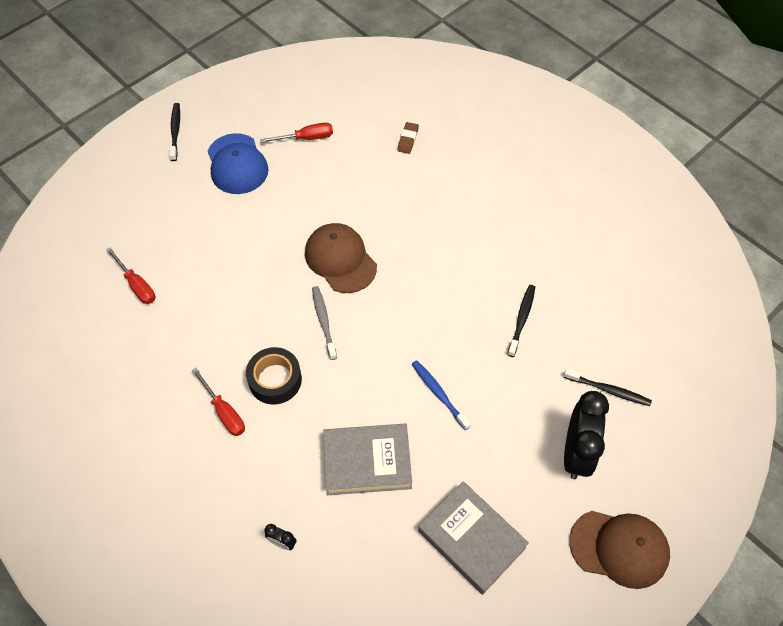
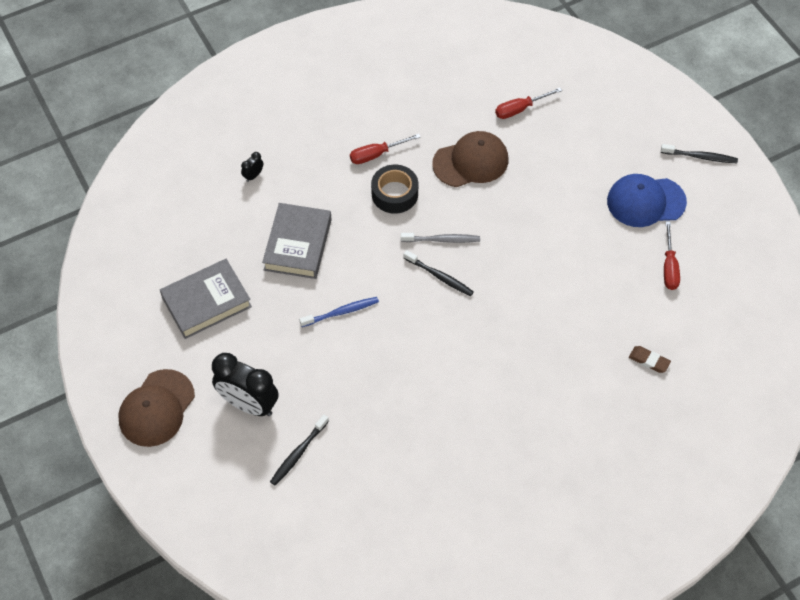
camera: 105 degrees right, 0 degrees up
(340, 259) = (507, 266): brown cap -> brown cap (471, 162)
(521, 319) = (396, 402): black toothbrush -> black toothbrush (439, 276)

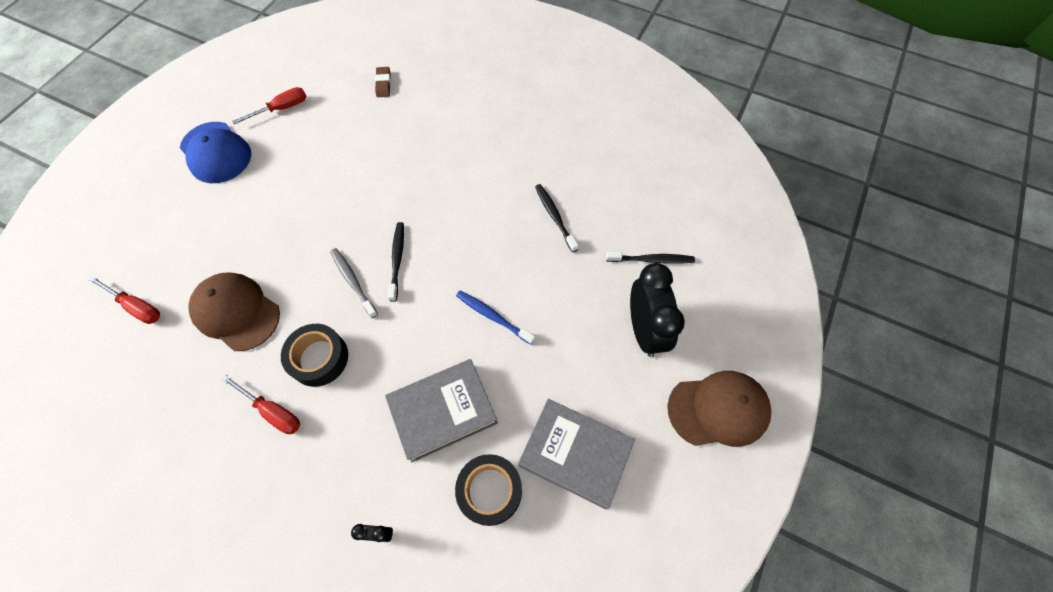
camera: 125 degrees left, 5 degrees up
(227, 243) = (490, 491): none -> black tape
(700, 157) = (140, 138): black toothbrush -> black toothbrush (555, 217)

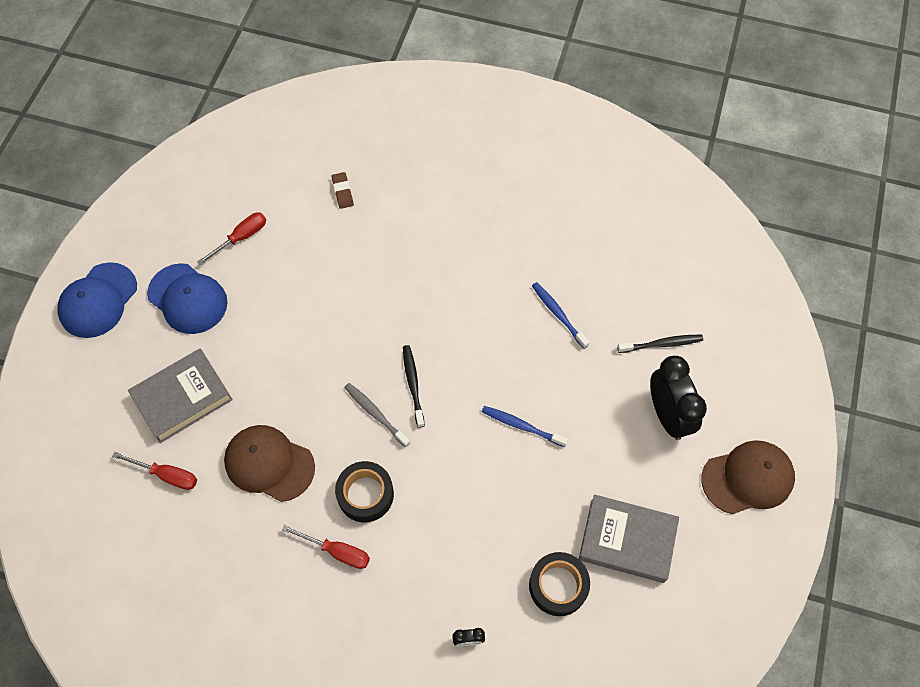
camera: 10 degrees left, 0 degrees up
(137, 142) = (98, 300): none -> blue cap
(443, 411) = (497, 523): grey book -> grey book (182, 398)
(555, 217) = (558, 314): black toothbrush -> blue toothbrush

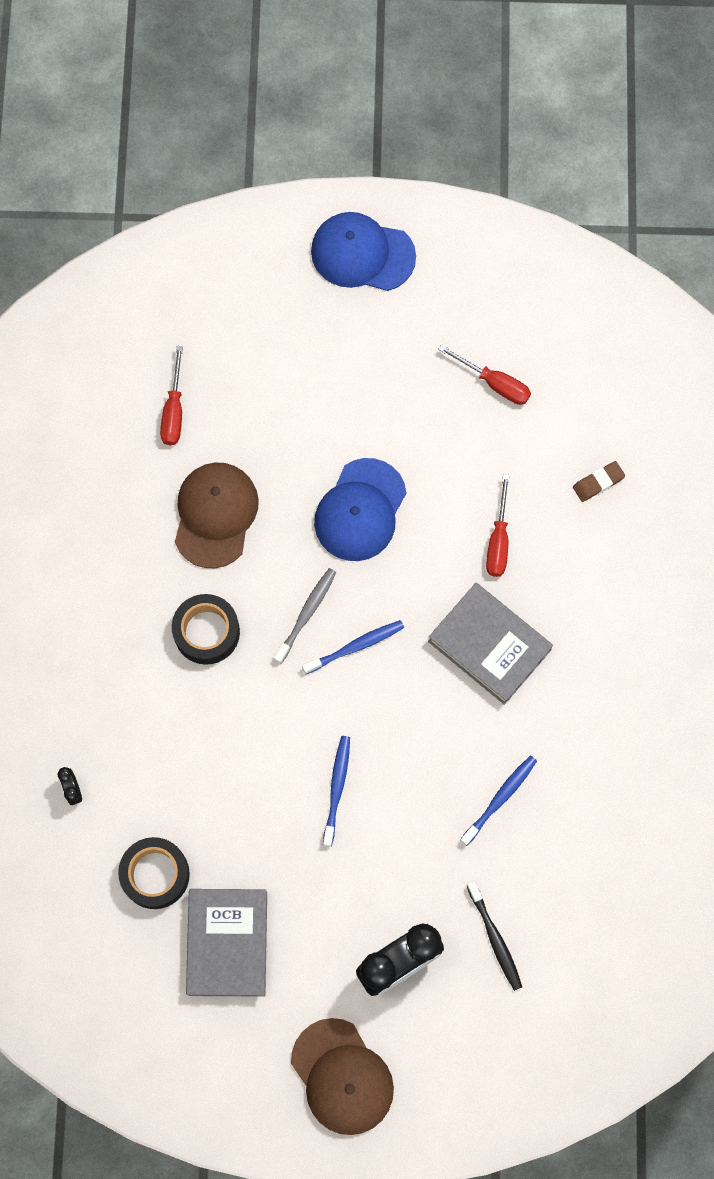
camera: 75 degrees right, 10 degrees up
(182, 398) = (268, 393): grey book -> grey book (489, 645)
(188, 299) = (393, 352): blue cap -> blue cap (360, 510)
(337, 551) = (134, 621): red screwdriver -> red screwdriver (498, 540)
(413, 385) = (355, 647): black toothbrush -> blue toothbrush

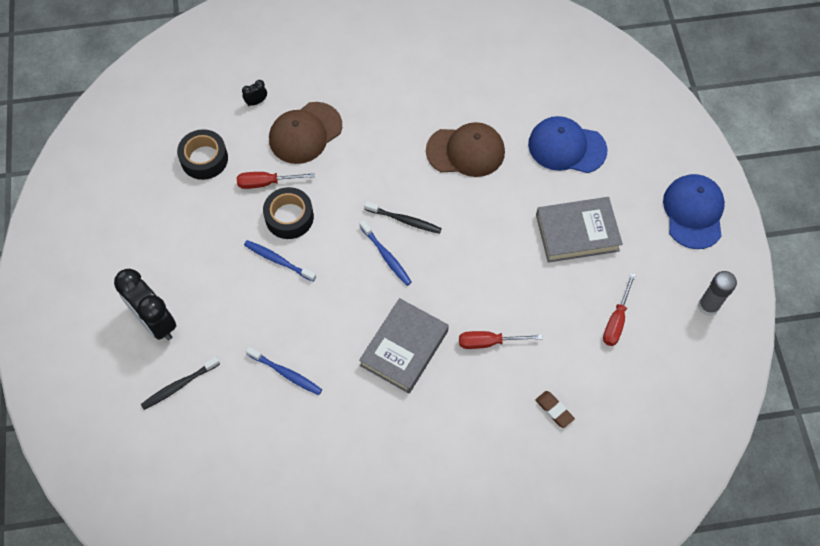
camera: 80 degrees right, 10 degrees down
(174, 410) = (536, 113): red screwdriver -> red screwdriver (266, 183)
(206, 632) = (379, 160): black tape -> black tape (289, 217)
(227, 943) = (161, 210): grey book -> grey book (577, 233)
(306, 614) = (404, 220): grey toothbrush -> black toothbrush
(337, 789) = (278, 261): blue toothbrush -> blue toothbrush turned 150 degrees counterclockwise
(342, 1076) = (72, 297): brown cap -> brown cap (305, 133)
(360, 510) = (491, 243): blue cap -> blue cap (566, 147)
(493, 273) = (708, 306): none -> grey glue stick

